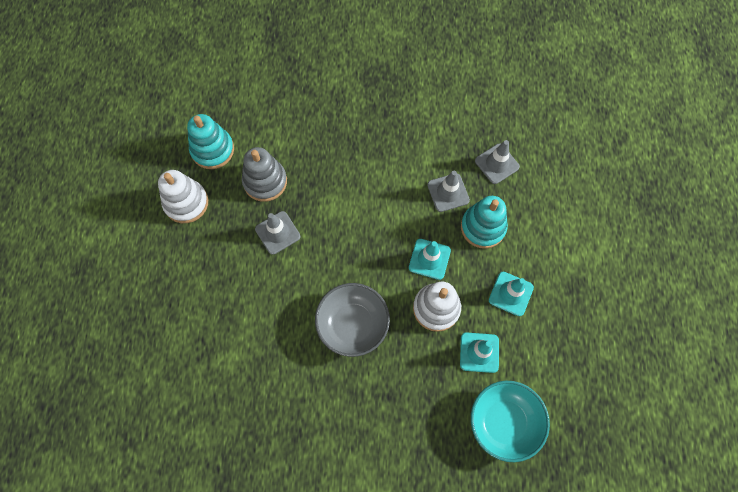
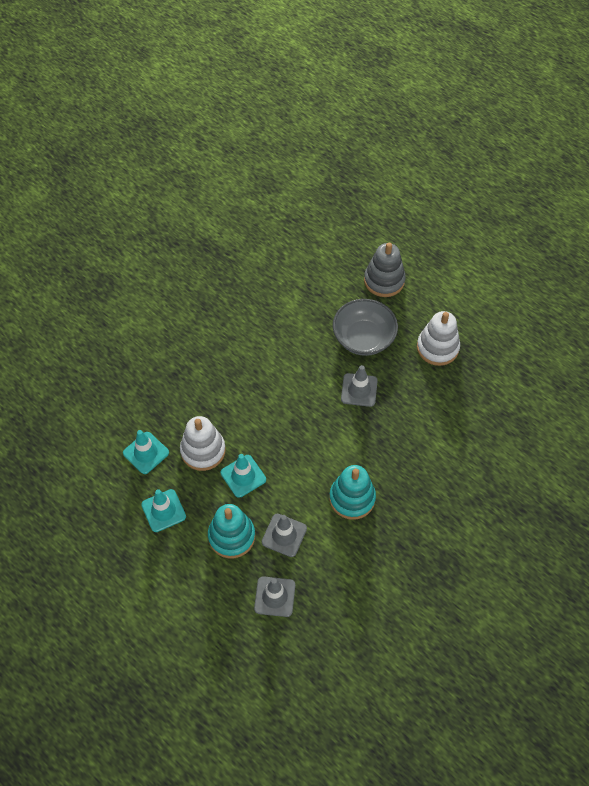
camera: 130 degrees right, 10 degrees down
(212, 150) = (472, 393): turquoise stacking toy -> turquoise stacking toy (352, 498)
(265, 181) = (411, 410): grey stacking toy -> grey stacking toy (384, 280)
(353, 324) = (244, 389): grey bowl -> grey bowl (363, 338)
(504, 422) = (88, 430): turquoise bowl -> none

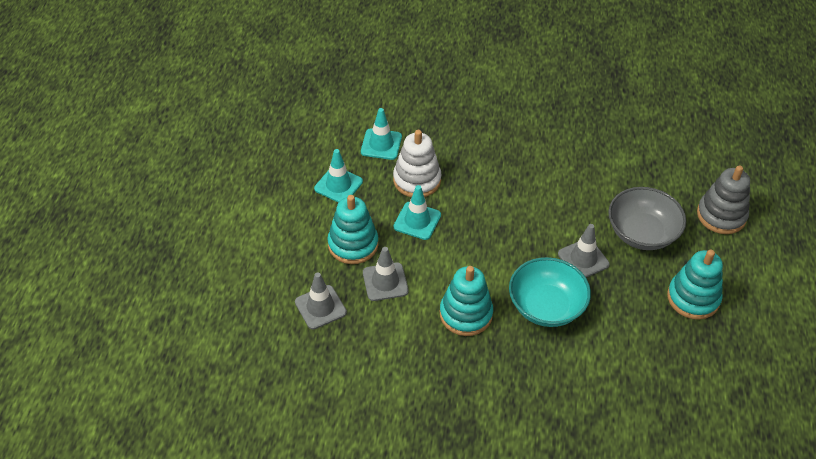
camera: 55 degrees right, 10 degrees down
(382, 441) = (546, 306): none -> turquoise bowl
(437, 347) = (693, 298): white stacking toy -> turquoise stacking toy

